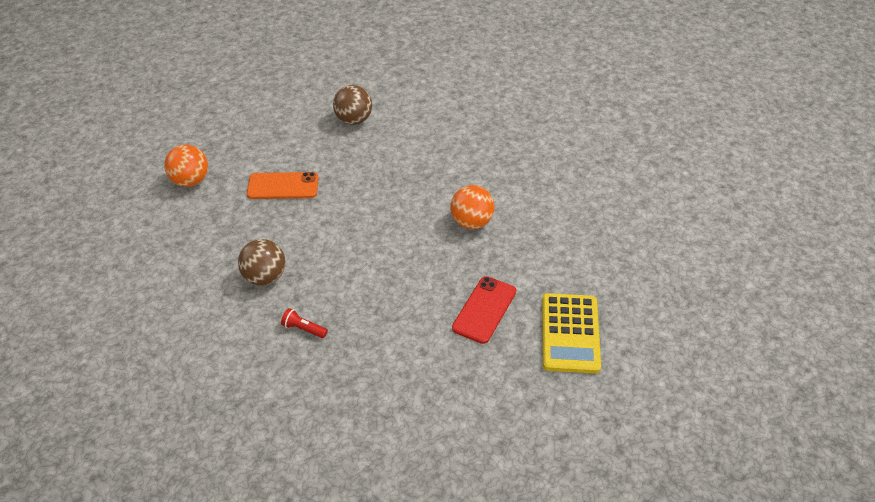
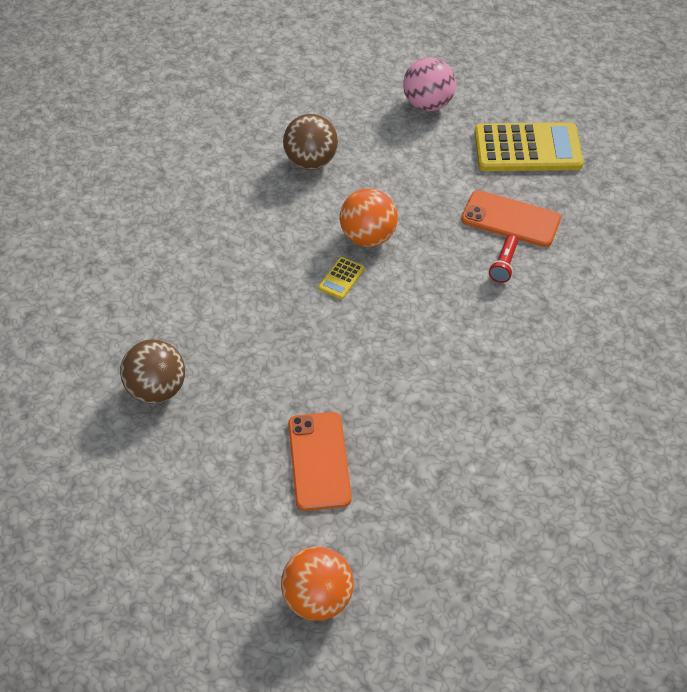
camera: 95 degrees left, 5 degrees up
(265, 277) = (506, 450): brown ball -> brown ball (311, 161)
(303, 329) = (583, 391): red flashlight -> red flashlight (504, 265)
(432, 205) = (341, 278): none -> yellow calculator
(484, 310) = (510, 219): red phone -> orange phone
(625, 271) = (428, 104): none -> pink ball

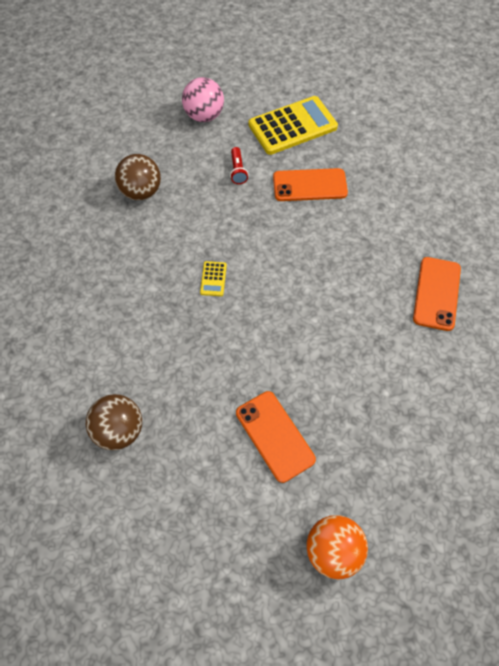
camera: 25 degrees left, 10 degrees up
(368, 237) = (215, 238): orange ball -> none
(504, 265) = (324, 223): red flashlight -> red flashlight (238, 170)
(597, 389) = (436, 293): none -> orange phone

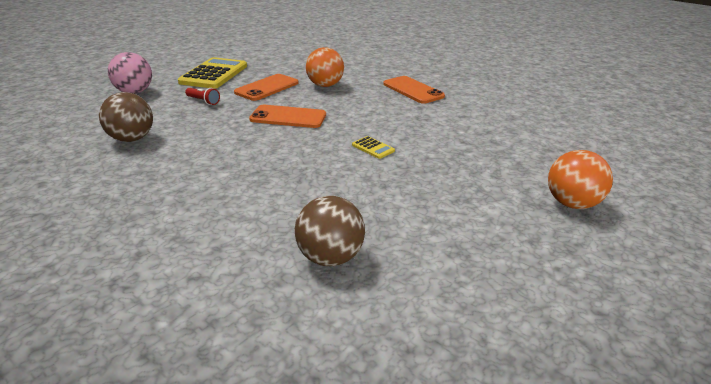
camera: 50 degrees left, 30 degrees down
(213, 279) = (268, 146): yellow calculator -> yellow calculator (373, 148)
(275, 436) = (442, 183): orange phone -> orange phone (288, 117)
(364, 219) = (325, 85): none -> orange ball

